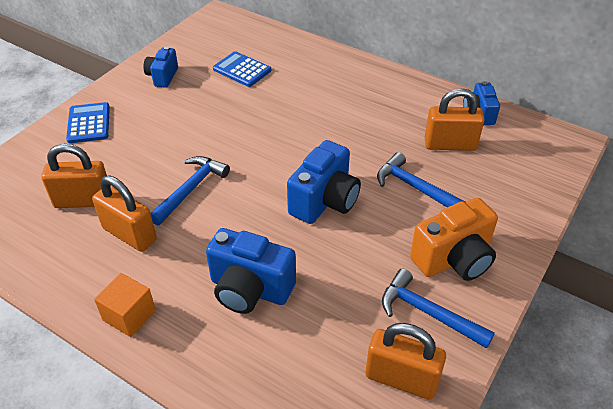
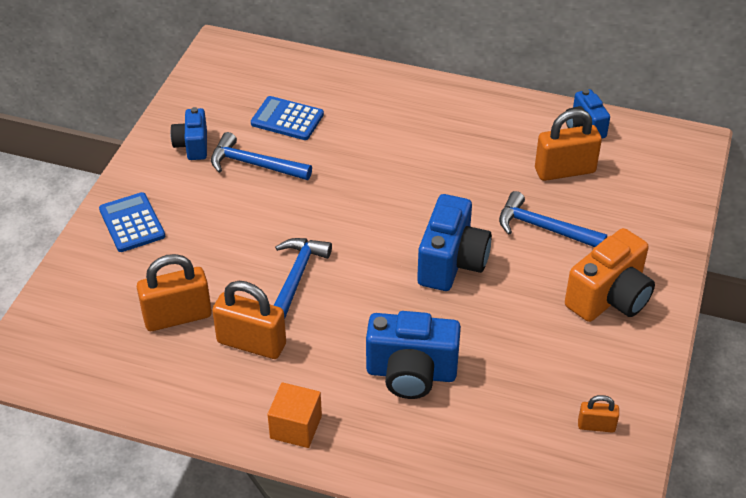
camera: 15 degrees left, 0 degrees up
(401, 379) = (596, 426): orange padlock -> orange padlock, size x0.52
(428, 313) = (601, 358): blue hammer -> blue hammer (255, 165)

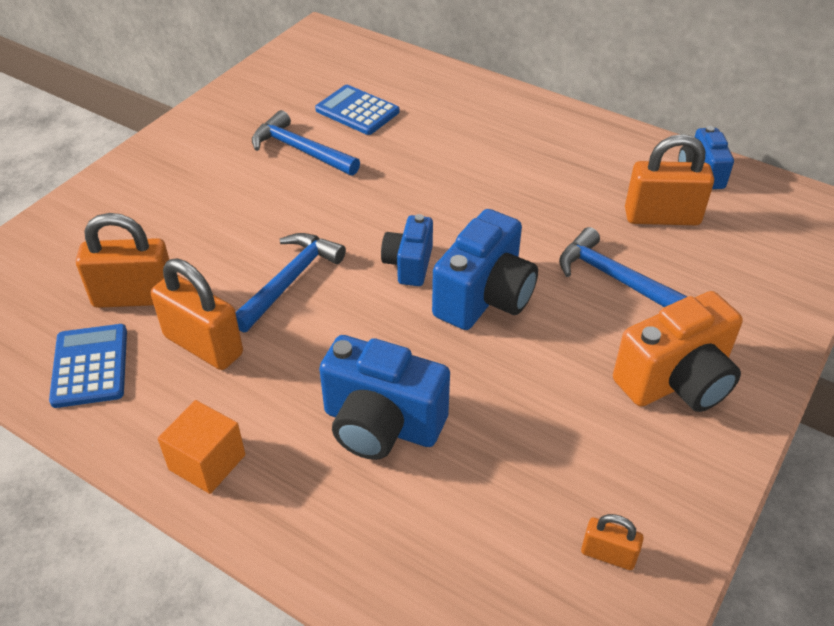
camera: 15 degrees right, 0 degrees up
(132, 223) = (139, 187): blue calculator -> blue calculator (90, 366)
(192, 145) = (243, 121): blue camera -> blue camera (409, 264)

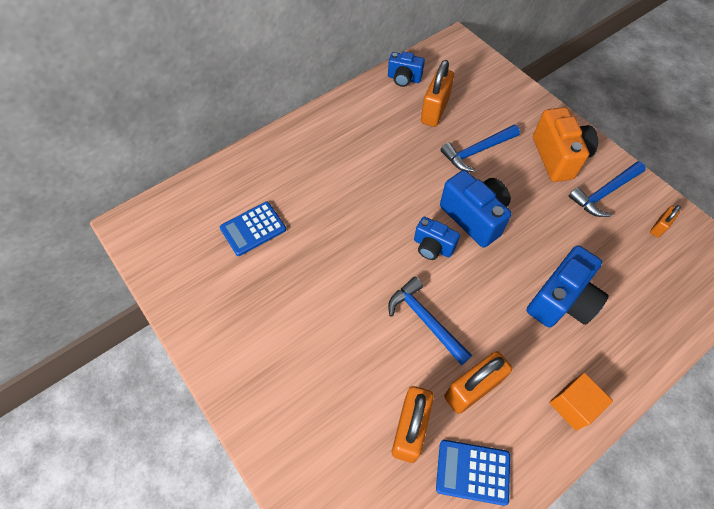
camera: 70 degrees left, 15 degrees up
(301, 150) = (284, 278): blue hammer -> blue hammer (604, 193)

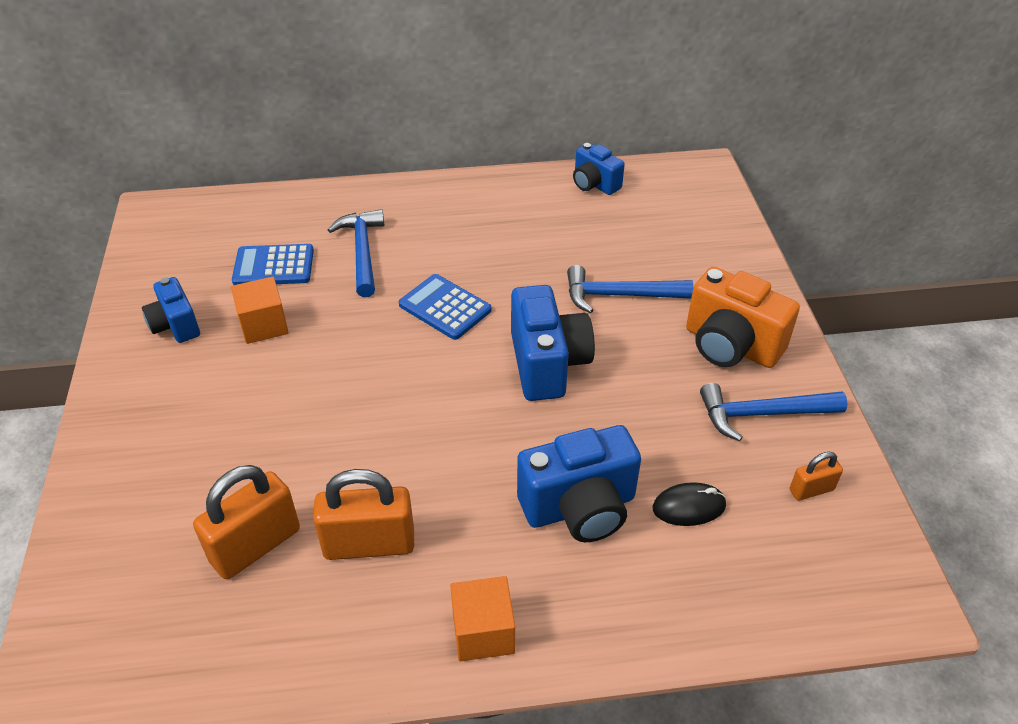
camera: 30 degrees right, 15 degrees down
(284, 275) = (264, 325): none -> orange cube
(425, 320) = (381, 444): blue hammer -> blue hammer (362, 252)
(432, 247) = (463, 372): blue camera -> blue camera (175, 325)
(434, 111) = (603, 231): orange padlock -> none
(472, 472) = (286, 631): blue calculator -> blue calculator (445, 307)
(558, 157) = (730, 346): orange camera -> orange camera turned 105 degrees clockwise
(612, 270) = (689, 507): none -> black mouse

